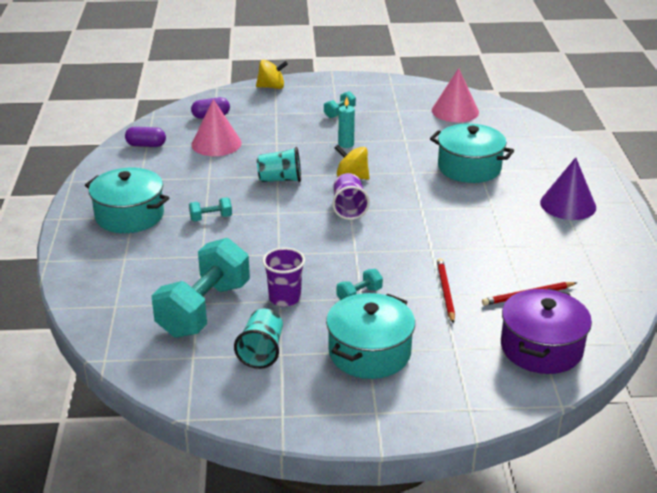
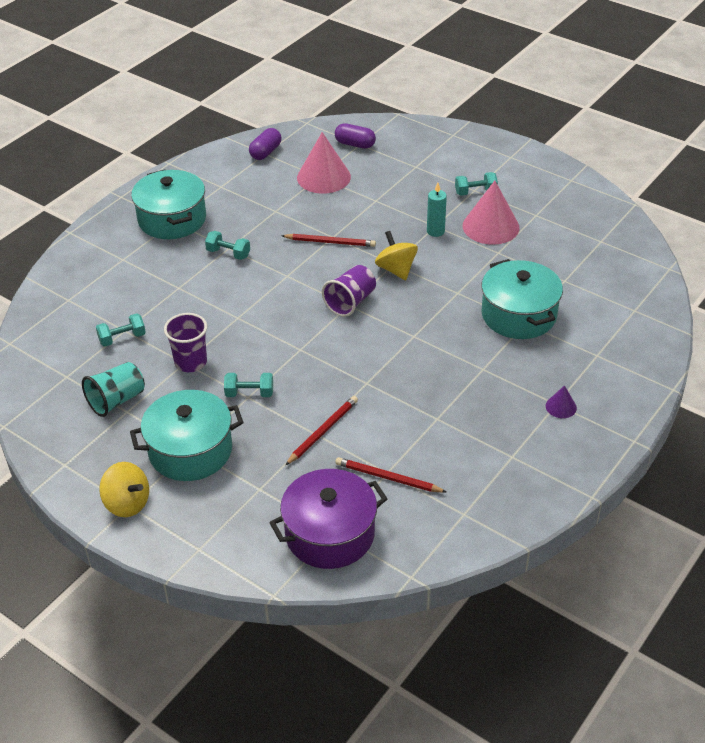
camera: 40 degrees right, 10 degrees up
(146, 145) = (266, 152): purple capsule -> purple capsule turned 75 degrees clockwise
(204, 309) = (122, 338): turquoise dumbbell -> turquoise dumbbell, size x0.43
(271, 87) = (448, 134): yellow spinning top -> yellow spinning top (127, 503)
(280, 179) = (330, 242): turquoise cup -> red pencil
(455, 111) = (593, 242): pink cone -> pink cone (490, 226)
(568, 204) = (561, 407): purple cone -> purple cone, size x0.46

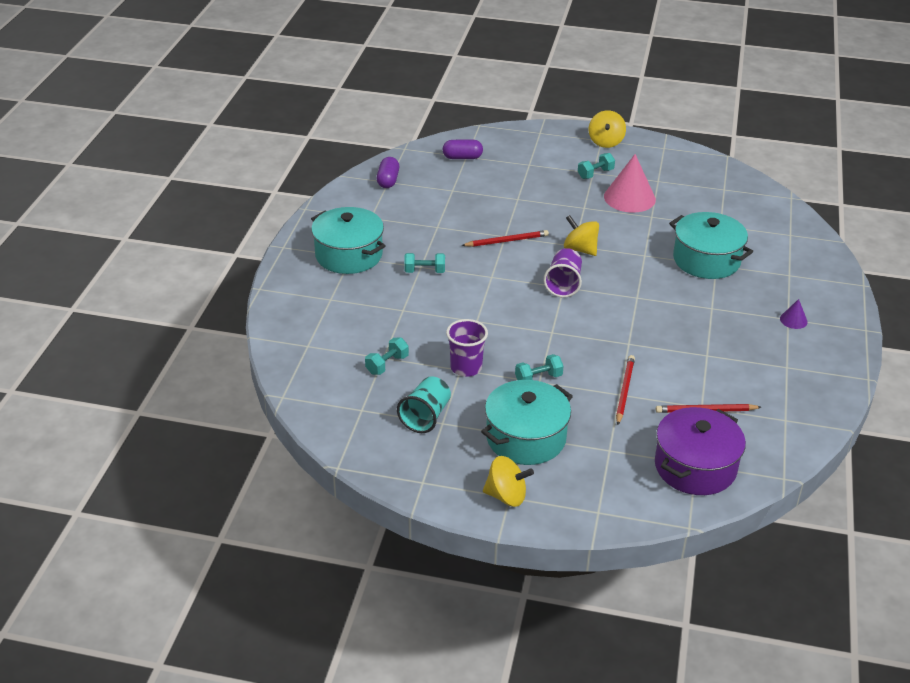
camera: 25 degrees left, 5 degrees down
(323, 177) = (457, 190): pink cone -> none
(435, 231) = (588, 212): turquoise candle -> none
(513, 160) = (605, 142): none -> yellow spinning top

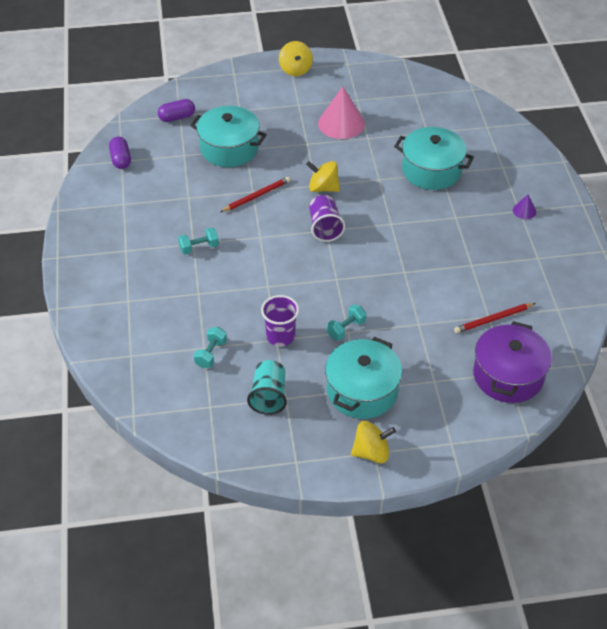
camera: 20 degrees left, 10 degrees up
(348, 255) = (122, 249): turquoise pot -> turquoise pot (229, 148)
(595, 174) = (301, 106): turquoise dumbbell -> none
(624, 391) = (421, 319): red pencil -> none

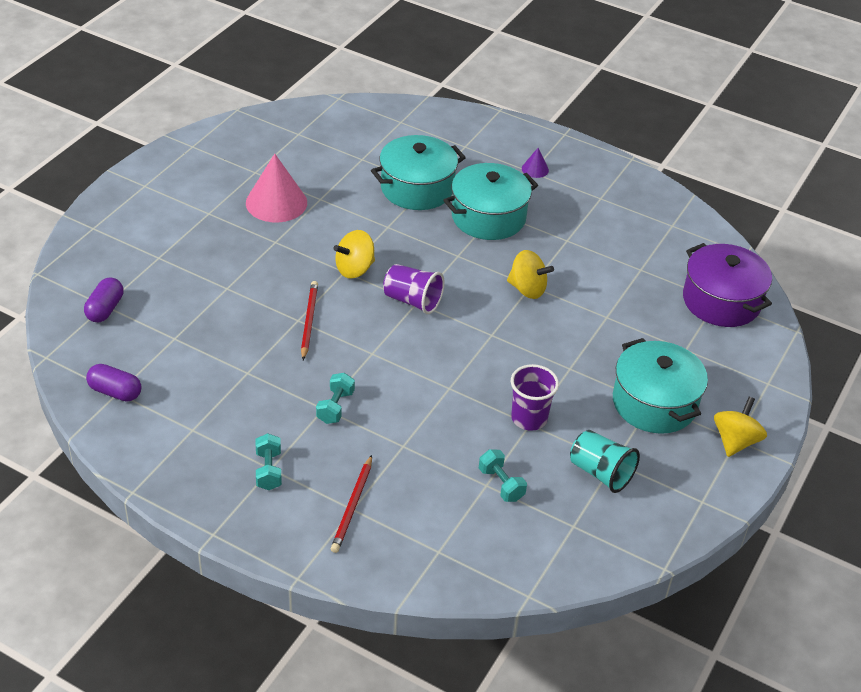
camera: 55 degrees left, 5 degrees down
(229, 148) = (210, 299): turquoise pot -> turquoise pot (488, 217)
(295, 70) = (151, 183): yellow spinning top -> yellow spinning top (527, 289)
(346, 329) = (565, 367): turquoise dumbbell -> turquoise dumbbell (268, 470)
(493, 319) = (647, 268): red pencil -> red pencil (352, 506)

